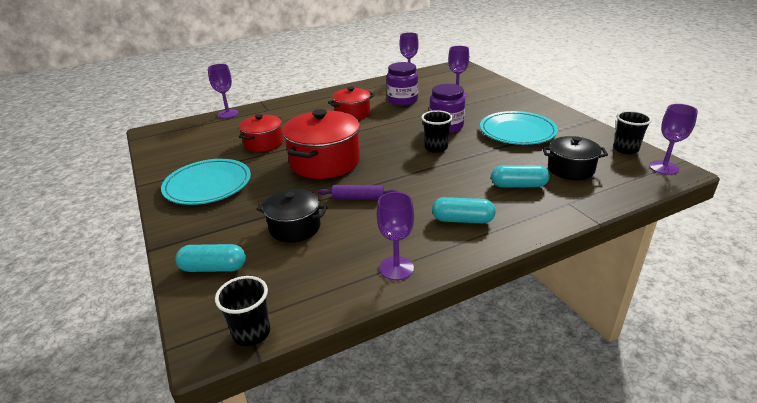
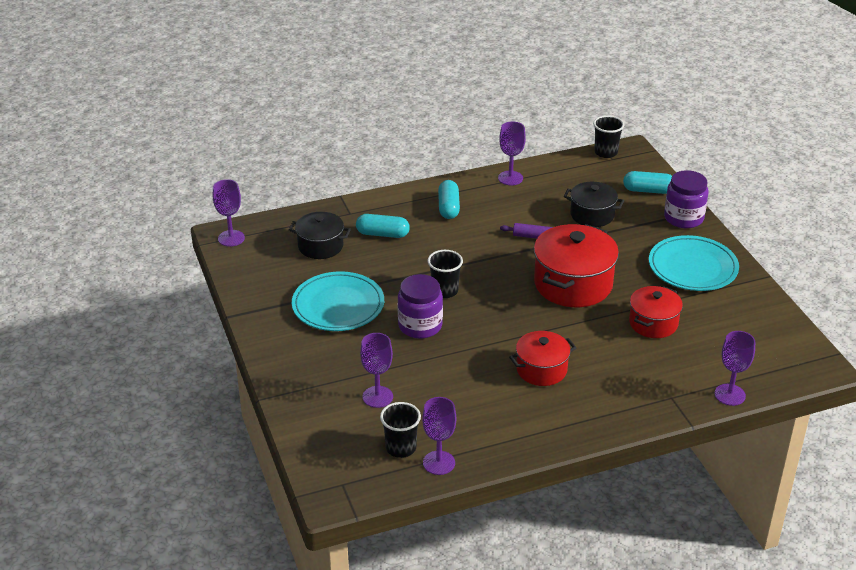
camera: 175 degrees left, 5 degrees up
(402, 100) = (464, 392): purple jar -> purple jar (683, 218)
(462, 220) = (448, 207): turquoise capsule -> turquoise capsule turned 75 degrees clockwise
(625, 149) = (243, 264): black cup -> black cup (401, 448)

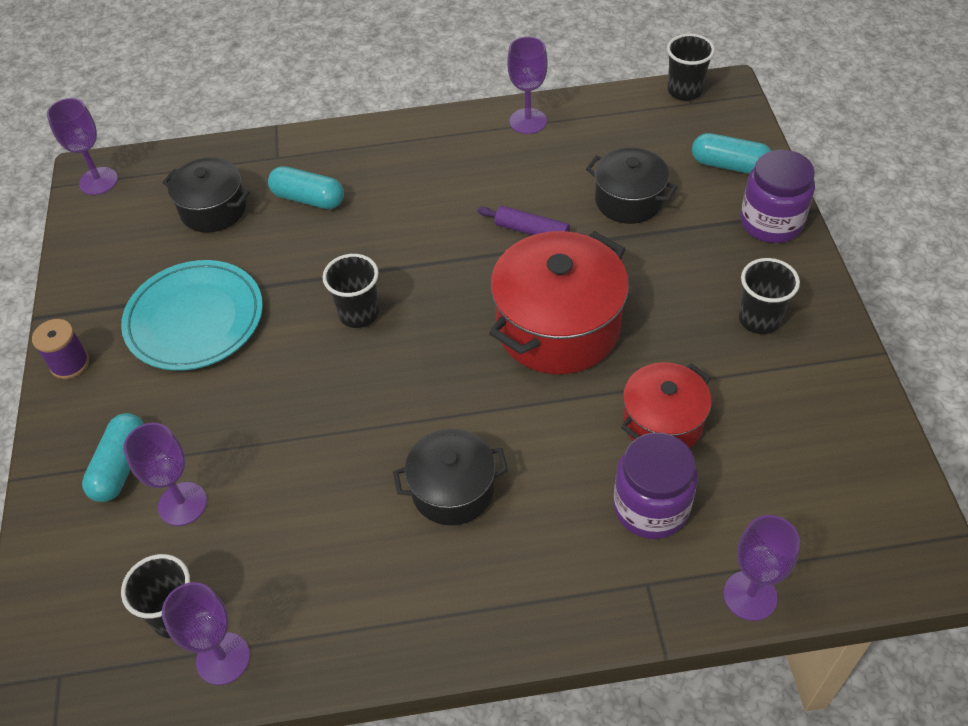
camera: 15 degrees right, 15 degrees up
(266, 337) = (70, 363): none -> purple spool
(420, 326) = (298, 374): purple jar -> purple jar (651, 507)
(448, 207) = (420, 163): turquoise capsule -> turquoise capsule (120, 466)
(541, 369) = (453, 490): red pot -> black pot
(692, 267) = (759, 319): turquoise plate -> black cup

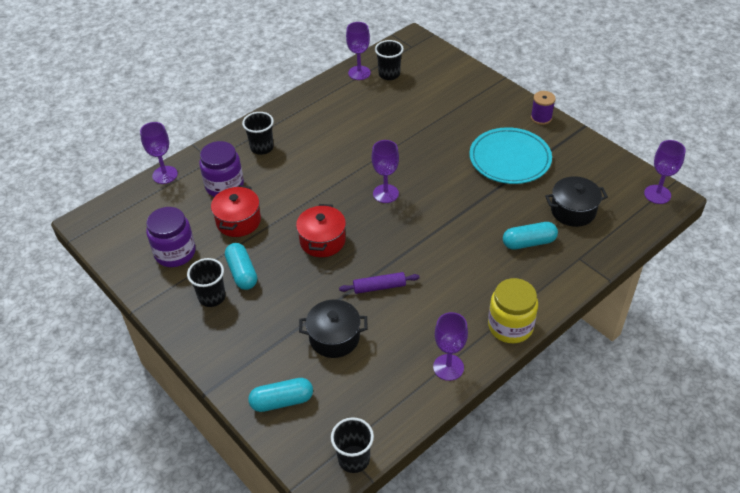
camera: 145 degrees right, 5 degrees down
(120, 466) = (467, 99): turquoise capsule -> turquoise capsule (242, 273)
(182, 504) = (427, 100): purple goblet -> purple goblet (385, 193)
(359, 313) = (432, 199): black cup -> black cup (262, 148)
(427, 128) = (510, 326): none -> yellow jar
(453, 490) = (318, 153): black pot -> none
(558, 327) = (322, 241): red pot -> red pot, size x0.60
(771, 222) = (232, 367): purple jar -> purple jar (175, 253)

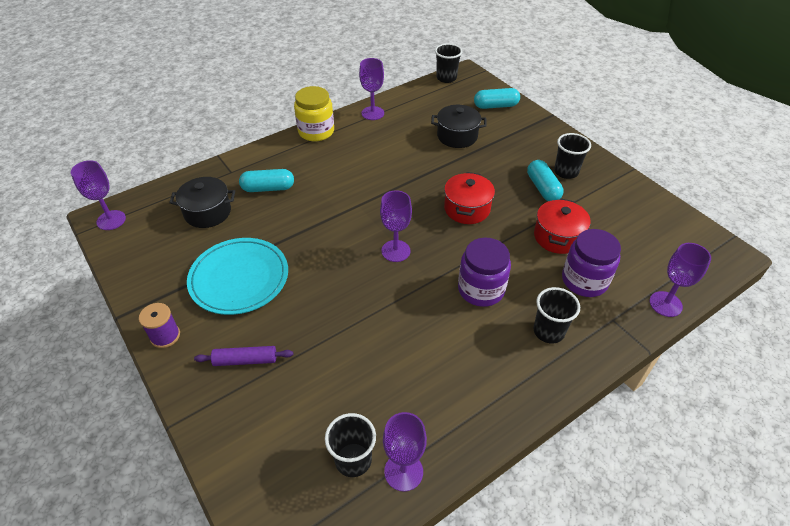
camera: 175 degrees left, 0 degrees up
(175, 253) = (615, 212): purple jar -> purple jar (481, 289)
(379, 287) = (416, 166): purple rolling pin -> purple rolling pin (245, 360)

